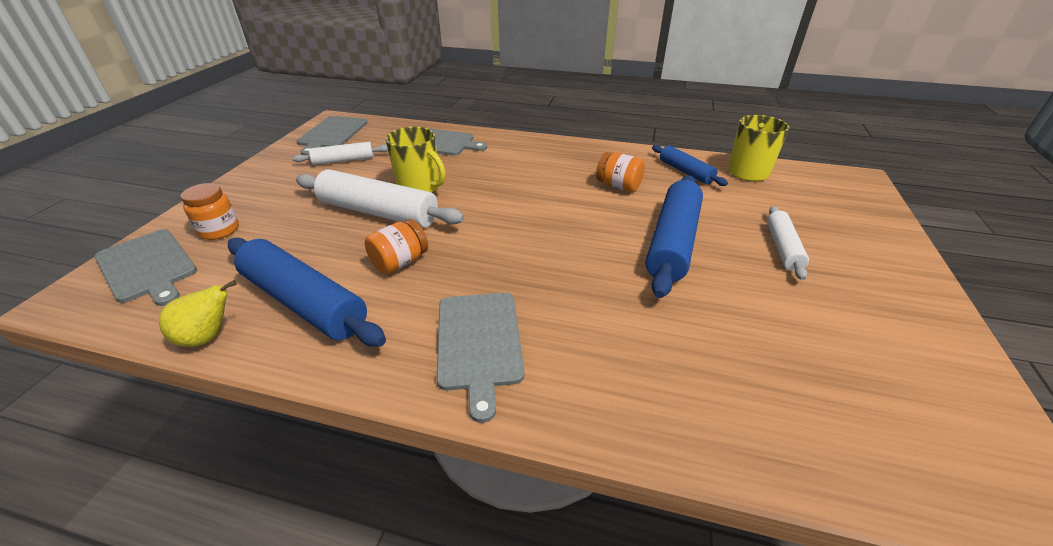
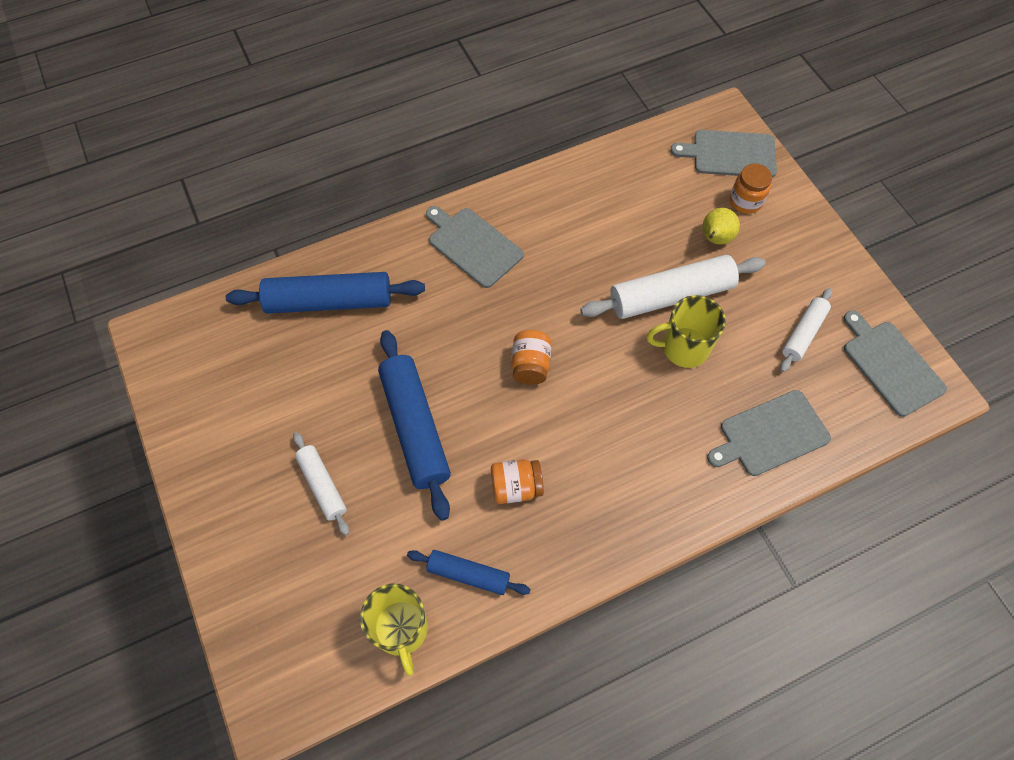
camera: 140 degrees right, 25 degrees up
(208, 337) = (616, 152): yellow pear -> yellow pear (715, 239)
(304, 302) = (601, 200): blue rolling pin -> blue rolling pin (329, 301)
(400, 262) = (588, 264): orange jar -> orange jar (530, 365)

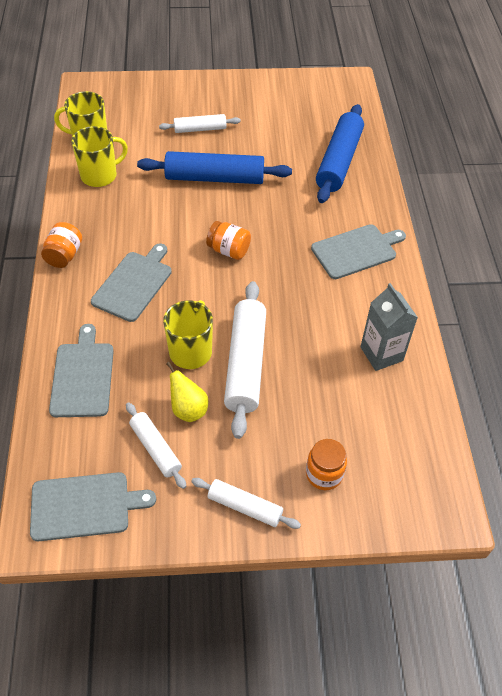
camera: 110 degrees right, 10 degrees down
(468, 574) = (100, 175): blue rolling pin -> yellow mug
(516, 487) = (141, 213): orange jar -> orange jar (64, 255)
(597, 192) = (381, 354): none -> grey carton
(715, 239) = (290, 425): yellow pear -> yellow pear (188, 409)
(730, 154) = (391, 490): grey cutting board -> grey cutting board (134, 284)
(810, 246) = (245, 507): none -> white rolling pin

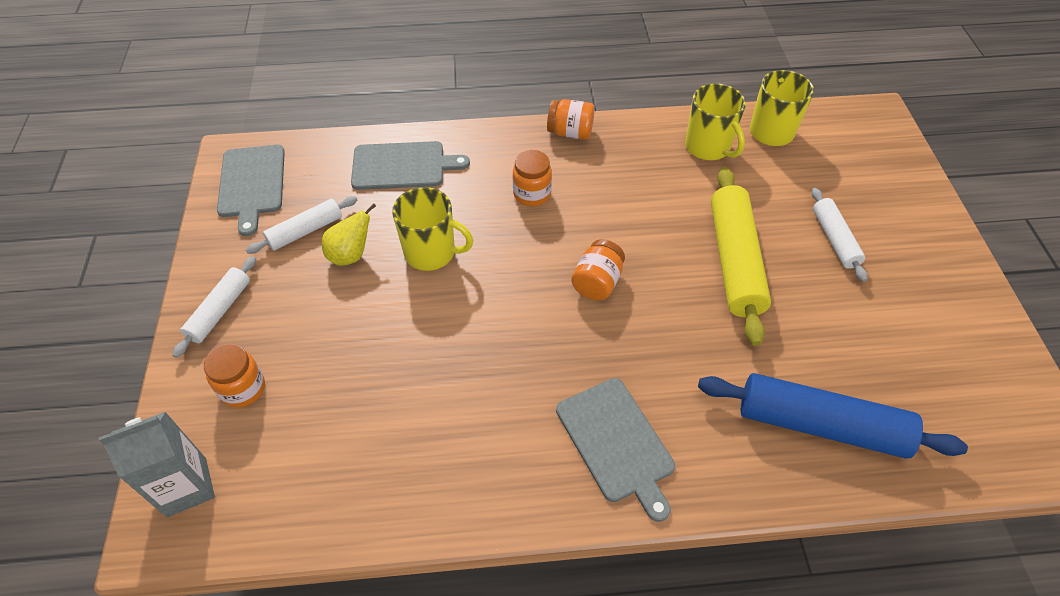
camera: 90 degrees right, 0 degrees up
(134, 284) = (532, 194): grey cutting board -> orange jar
(214, 178) = (734, 261): blue rolling pin -> yellow rolling pin
(245, 363) = (410, 306): white rolling pin -> none
(381, 354) = (418, 467): grey carton -> grey carton (186, 487)

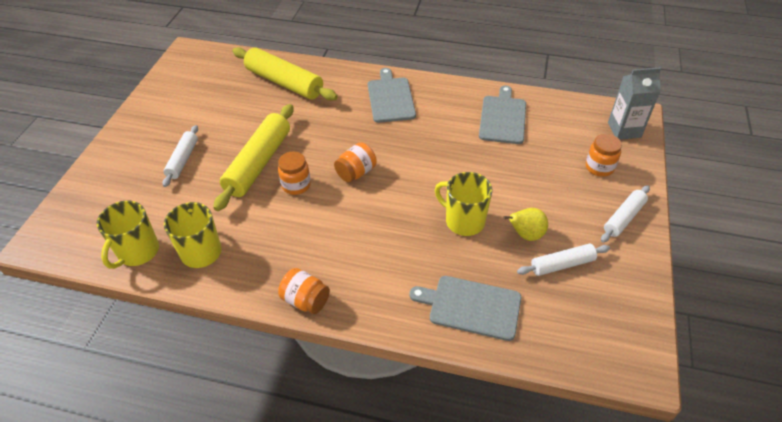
camera: 160 degrees left, 5 degrees down
(252, 184) = (614, 326): grey cutting board -> grey cutting board (502, 118)
(532, 194) = (369, 248): orange jar -> orange jar (296, 185)
(820, 425) = (284, 82): blue rolling pin -> yellow rolling pin

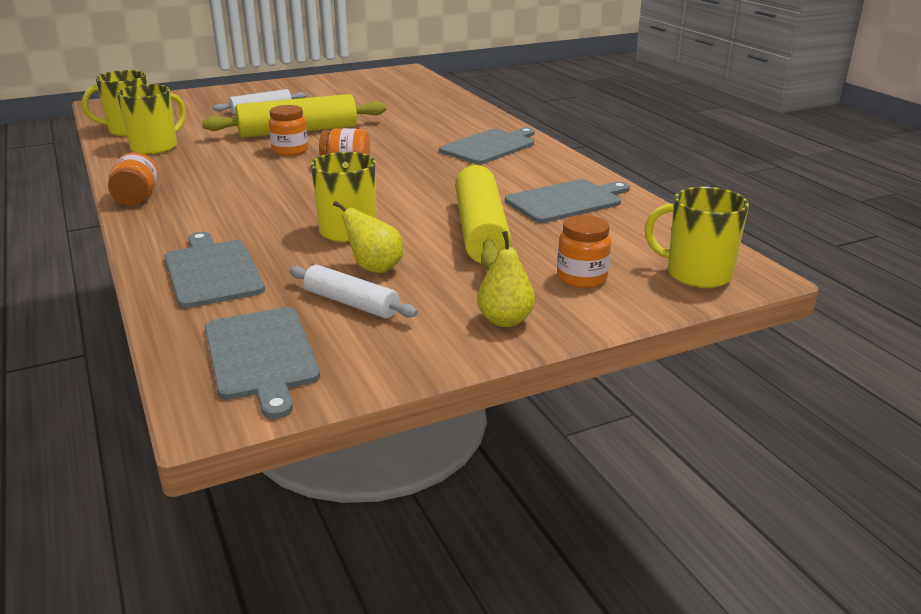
camera: 50 degrees right, 20 degrees down
(284, 82) = (428, 107): yellow rolling pin -> yellow rolling pin (481, 231)
(597, 327) = (261, 356): none -> grey cutting board
(623, 218) = (505, 320): white rolling pin -> yellow pear
(624, 130) = (696, 274): grey carton -> yellow mug

